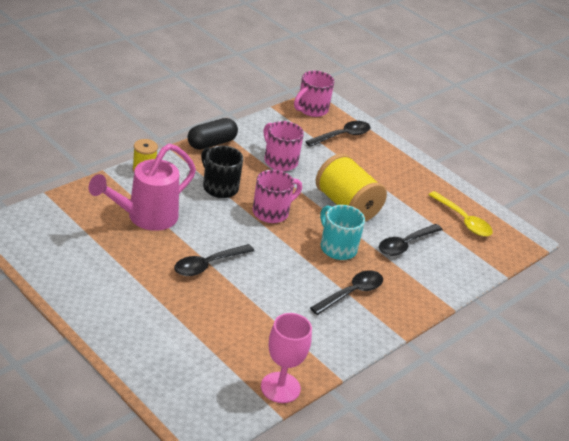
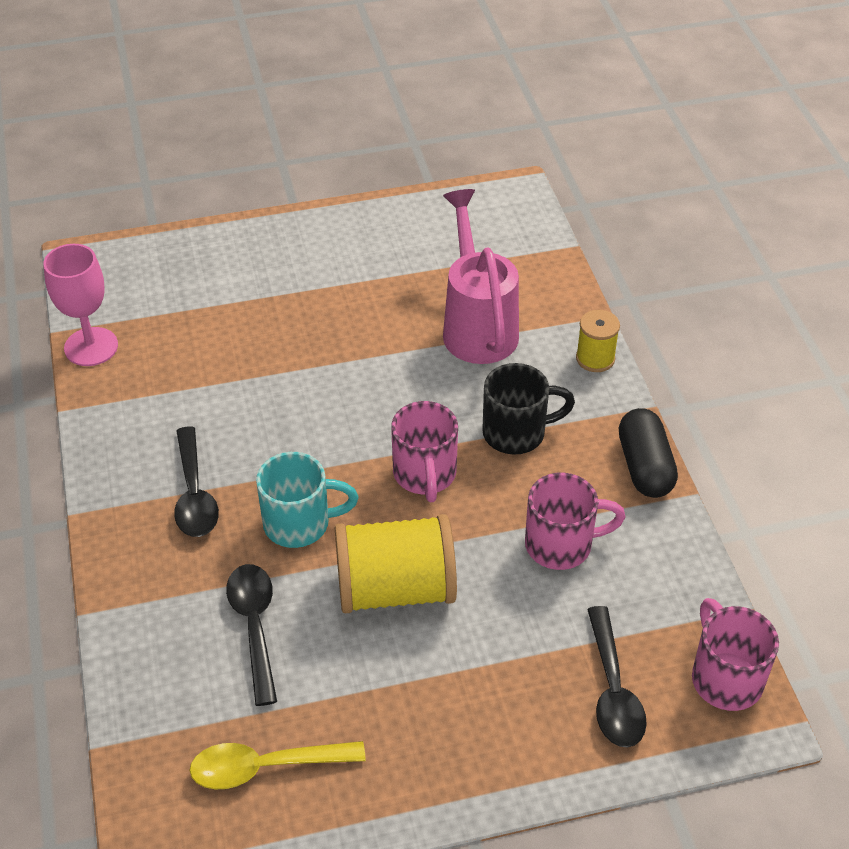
camera: 125 degrees right, 10 degrees up
(208, 265) = (344, 357): black spoon -> none

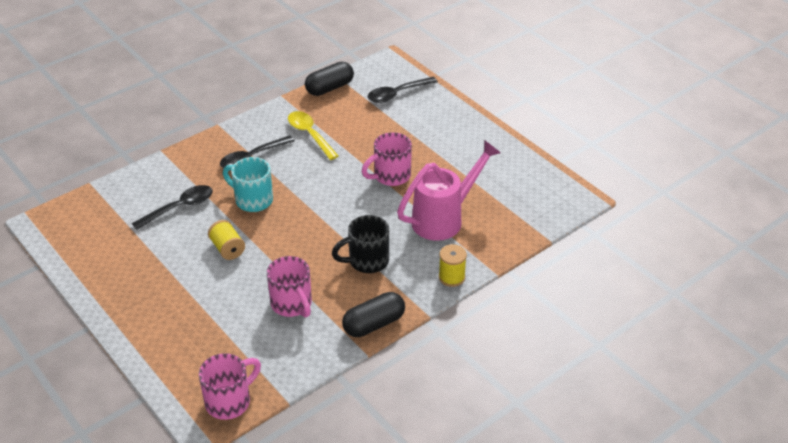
camera: 65 degrees right, 5 degrees down
(91, 347) = (329, 88): pink goblet -> black capsule
(265, 767) = (100, 240): yellow spoon -> yellow spoon (310, 135)
(299, 524) = (252, 200): turquoise mug -> turquoise mug turned 150 degrees clockwise
(395, 589) = (227, 249): yellow spool -> yellow spool, size x0.52
(425, 475) = (313, 234): pink mug -> pink mug (391, 176)
(516, 433) = (367, 261): black mug -> black mug turned 105 degrees clockwise
(613, 690) = (199, 354): black spoon -> black spoon (397, 94)

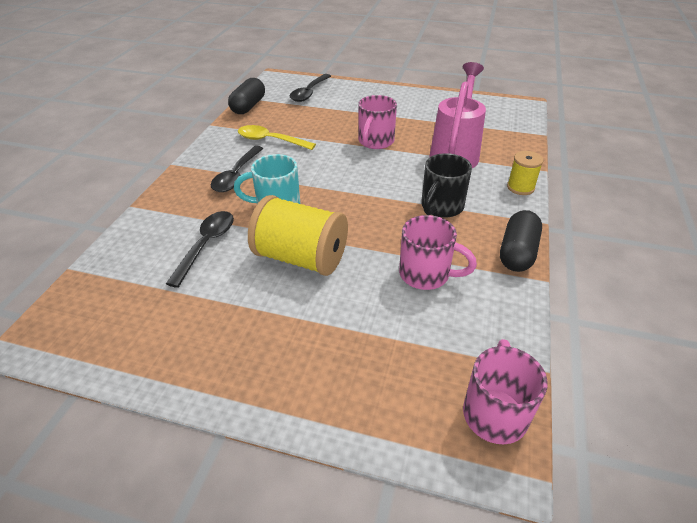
camera: 35 degrees left, 0 degrees up
(227, 249) = (301, 258): yellow spool -> yellow spool, size x1.93

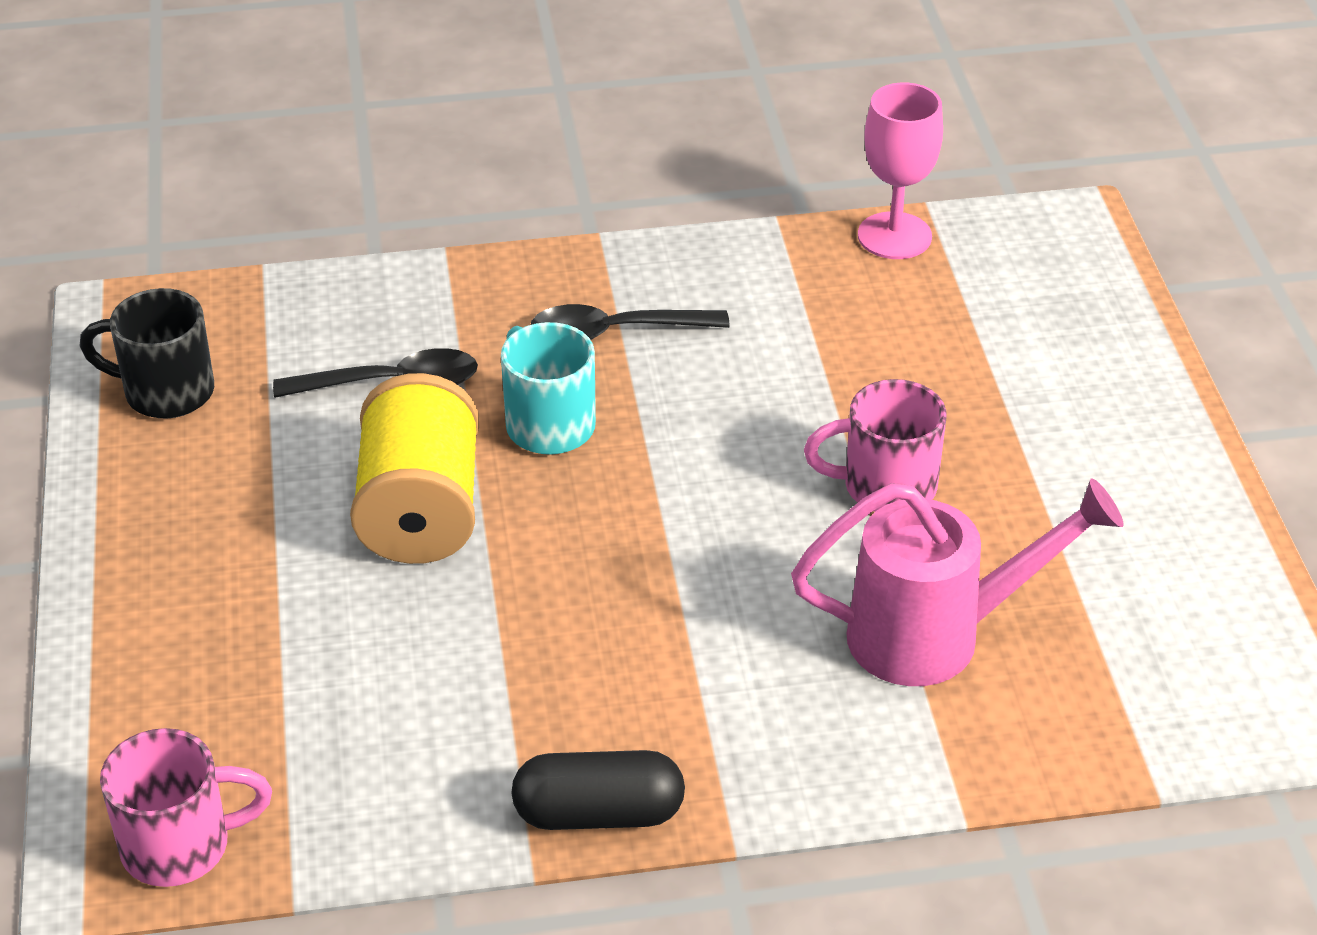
camera: 65 degrees right, 0 degrees up
(248, 106) = (894, 236): black capsule -> pink goblet
(270, 140) = (774, 326): yellow spoon -> none
(309, 93) = (1038, 302): black spoon -> none
(426, 274) = (460, 690): pink mug -> none
(441, 207) = (690, 661): black mug -> black mug (166, 392)
(520, 187) = (853, 782): yellow spool -> none

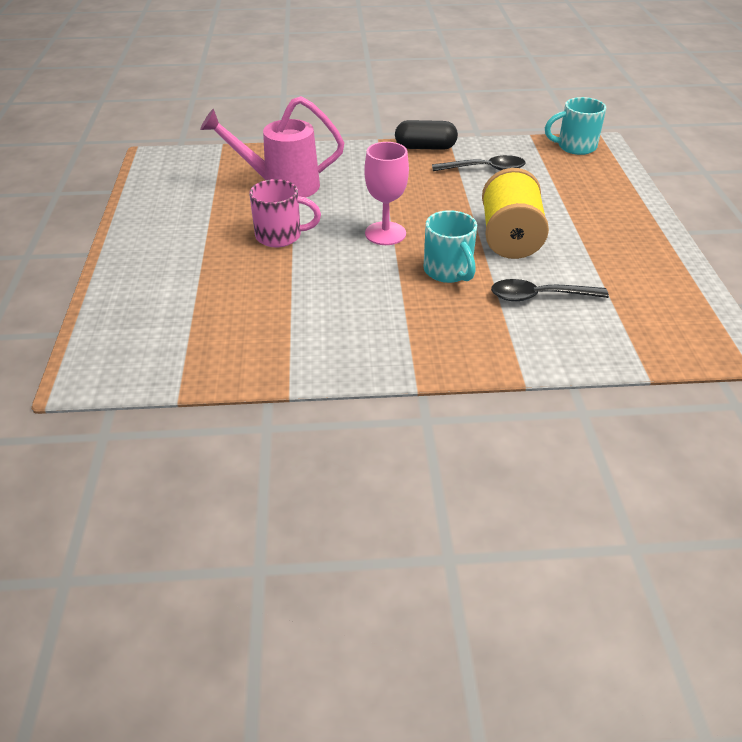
camera: 175 degrees left, 0 degrees up
(166, 392) = (669, 299): black mug -> none
(180, 846) = (575, 147): pink mug -> turquoise mug
(615, 332) = (409, 318): black spoon -> black spoon (485, 169)
(894, 236) = (212, 373): pink goblet -> pink goblet (385, 233)

